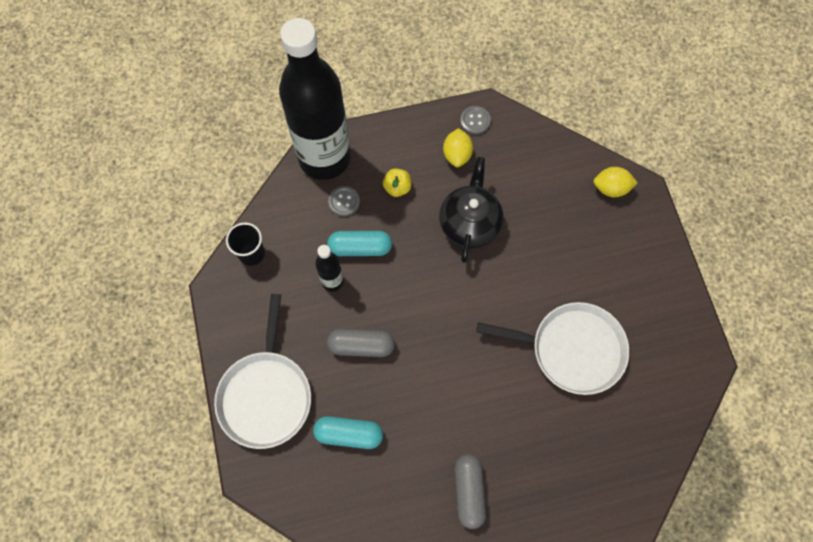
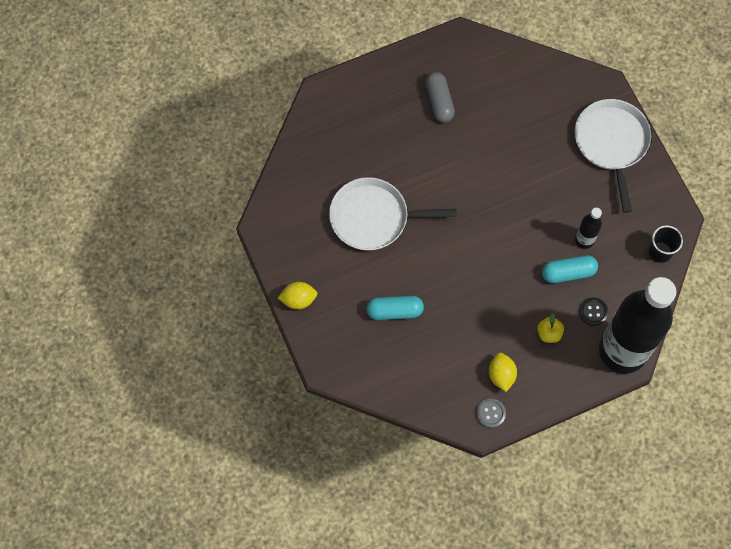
camera: 170 degrees right, 0 degrees up
(344, 202) = (593, 312): grey button -> black button
(349, 434) = (539, 126): turquoise capsule -> turquoise capsule (394, 311)
(361, 346) = (546, 192): grey capsule -> none
(469, 222) = (477, 311): black teapot -> none
(611, 188) = (354, 366): yellow lemon -> yellow lemon (298, 299)

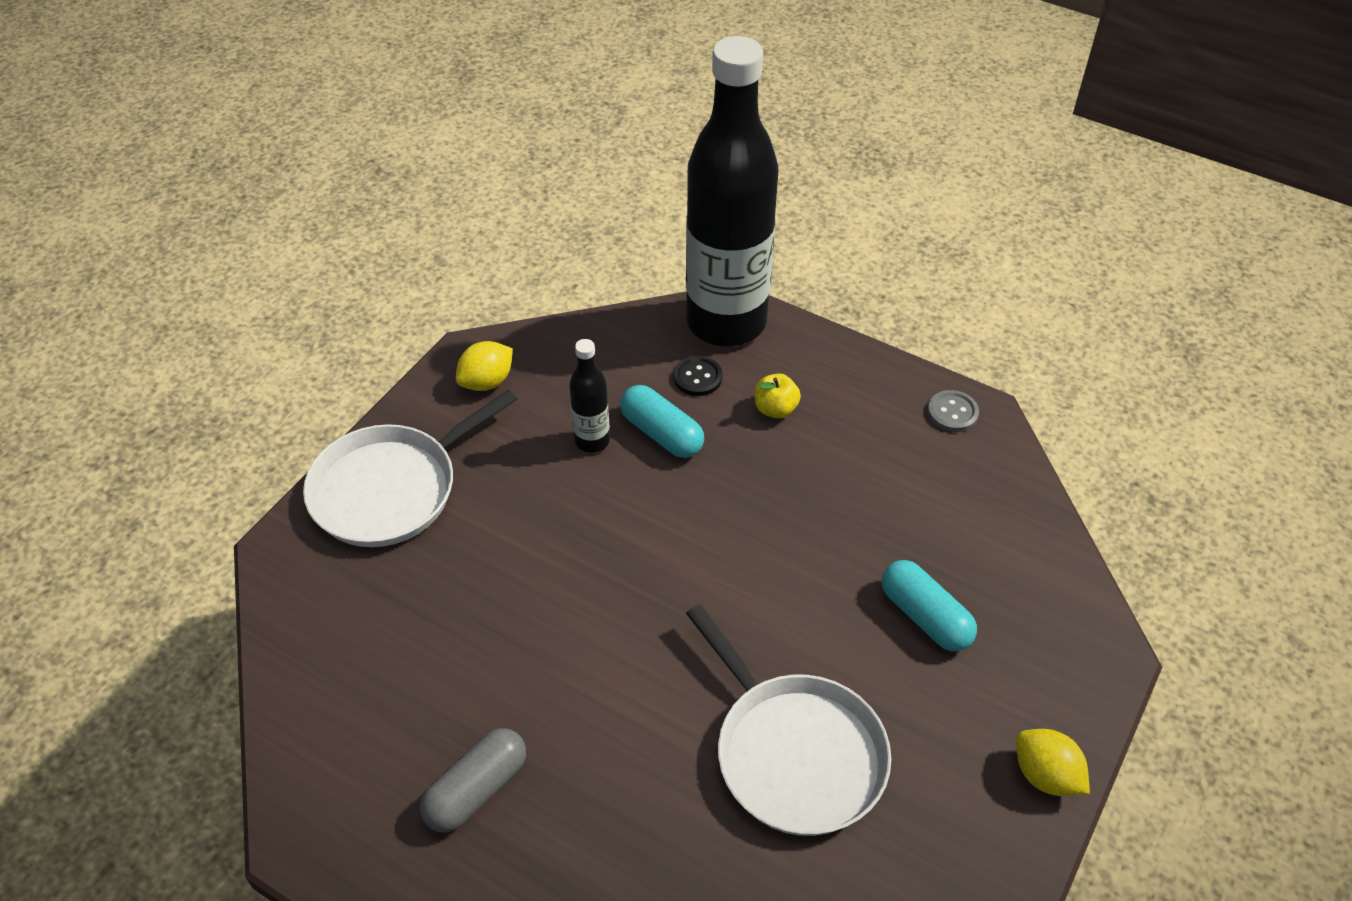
camera: 125 degrees left, 20 degrees down
(501, 375) = (888, 429): yellow lemon -> yellow lemon (487, 382)
(660, 252) = (541, 350): black cup -> none

